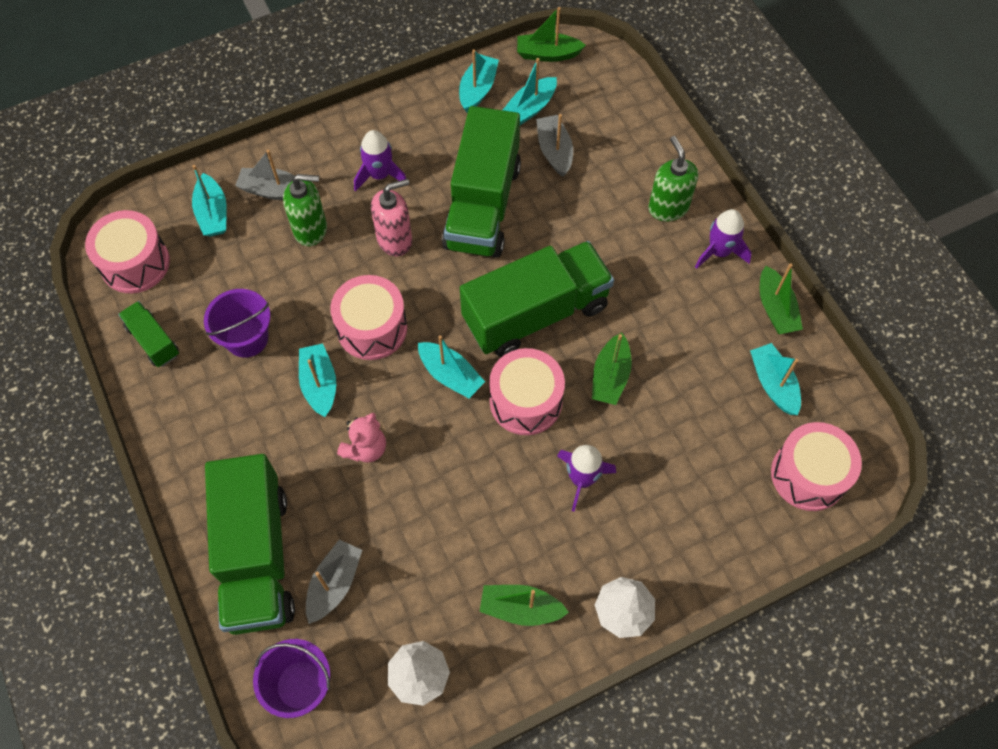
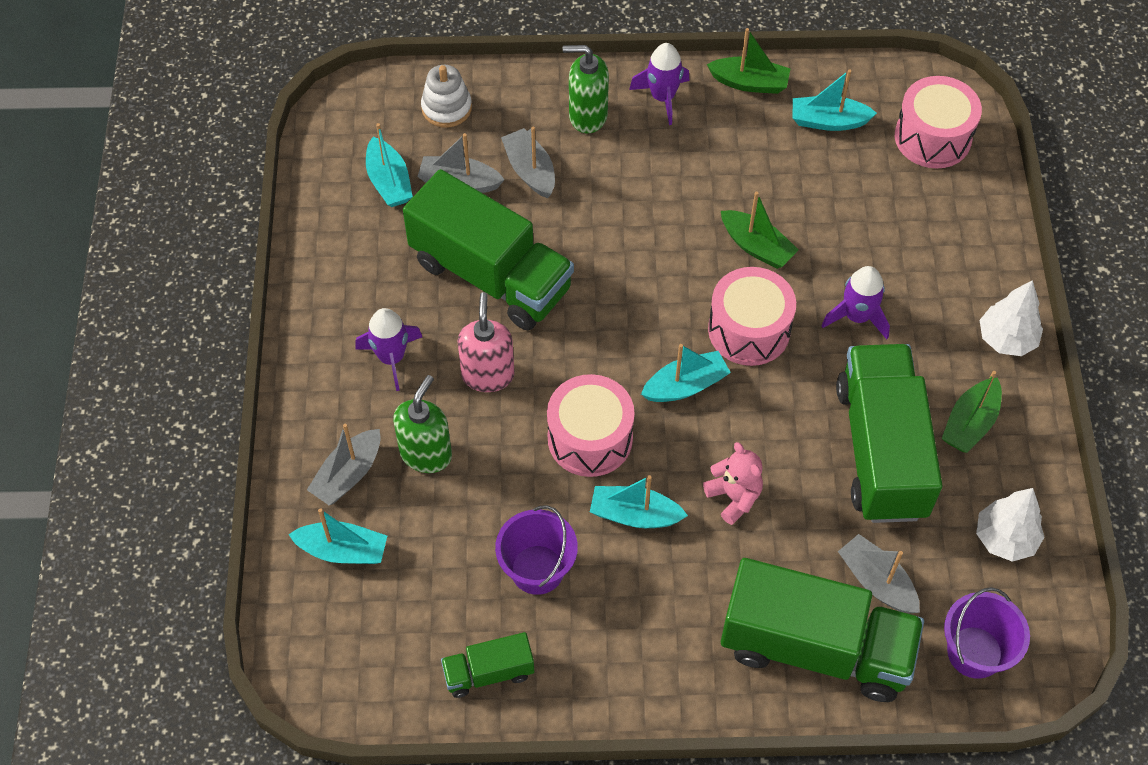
camera: 65 degrees left, 5 degrees down
(135, 263) = (366, 660): pink drum -> none
(478, 89) = (332, 219): turquoise boat -> none
(535, 313) = (651, 280): green truck -> green truck (881, 450)
(547, 54) = (325, 136): green boat -> none
(592, 191) = (530, 170): none -> grey boat
(618, 114) = (446, 108): none -> white stacking toy

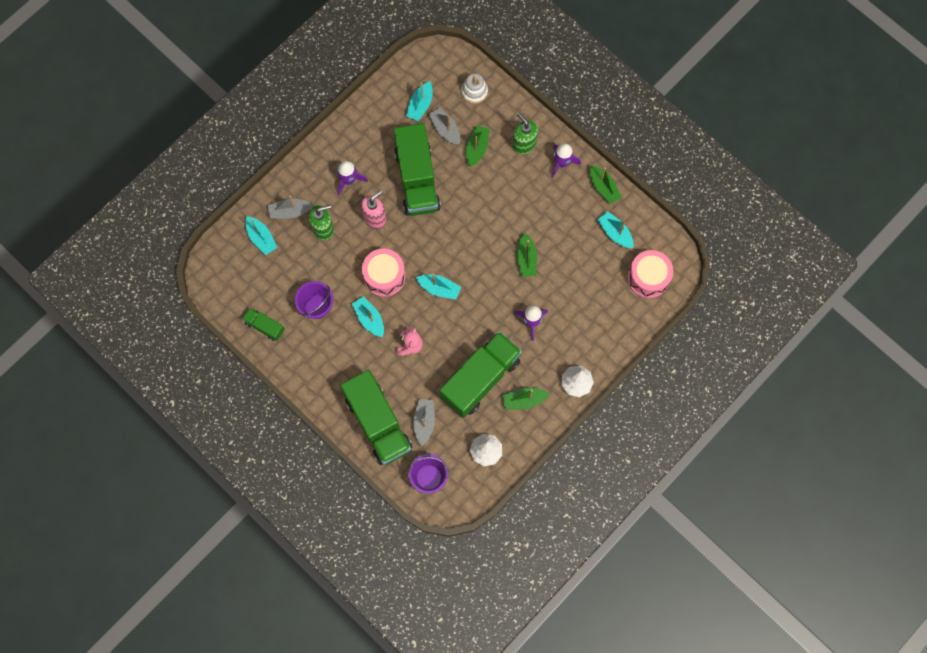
camera: 45 degrees right, 15 degrees up
(530, 170) = (477, 148): grey boat -> green boat
(749, 330) = (485, 289): pink drum -> none

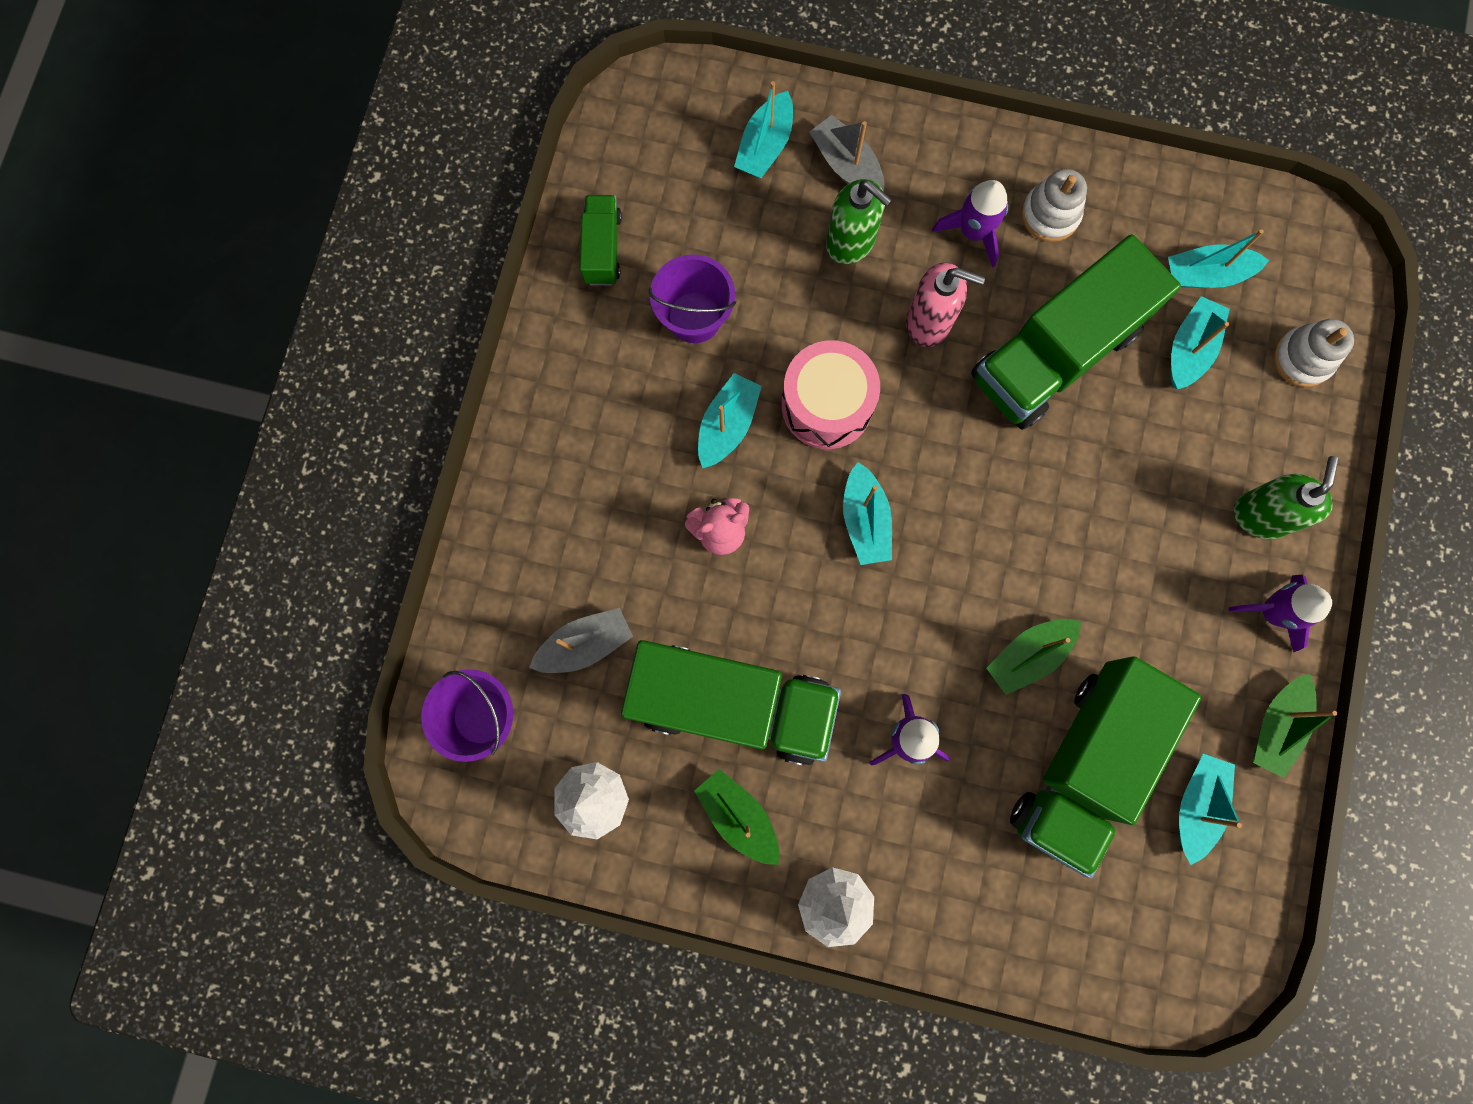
camera: 60 degrees right, 5 degrees up
(360, 147) = (1050, 215): none -> white stacking toy
(378, 423) = (535, 558): green truck -> green truck (1084, 764)
(445, 129) = (1189, 349): grey boat -> turquoise boat
(477, 148) = (1191, 430): green boat -> none
(648, 278) = (1145, 930): pink drum -> none

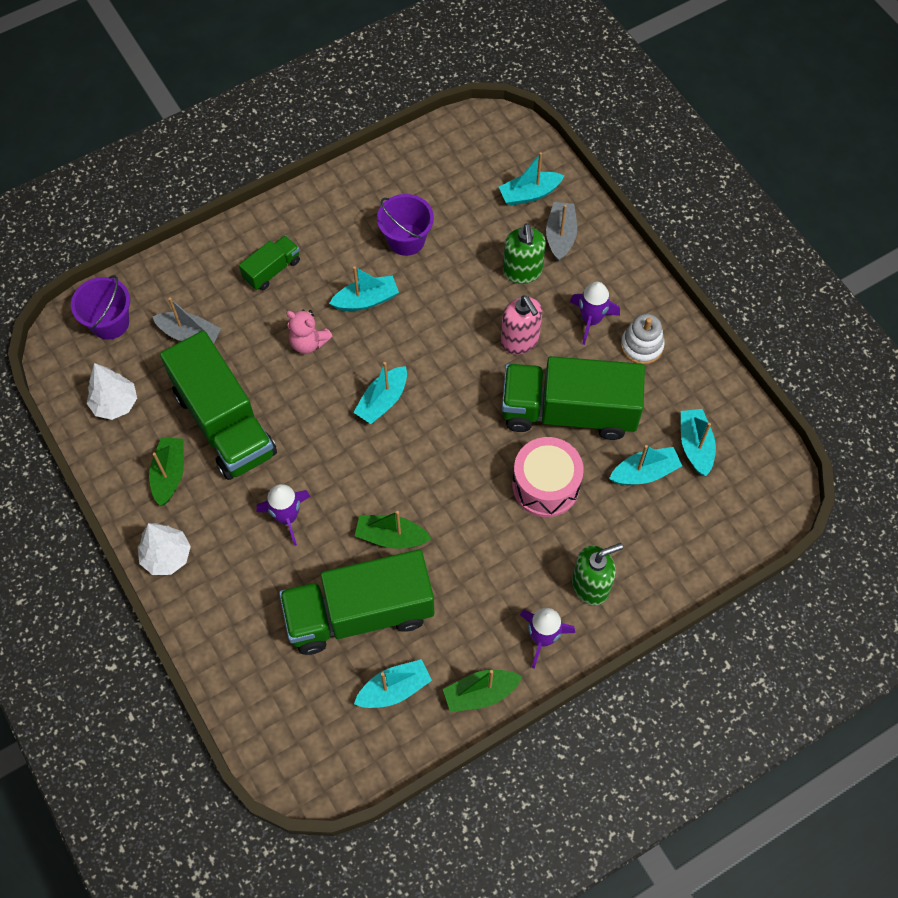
camera: 45 degrees right, 15 degrees down
(602, 248) = (397, 174): green truck -> green truck (272, 270)
(827, 405) = (425, 333): pink drum -> pink drum (545, 485)
(1206, 274) = (695, 446): turquoise boat -> turquoise boat turned 45 degrees clockwise
(1302, 358) = (703, 532): white stacking toy -> none

